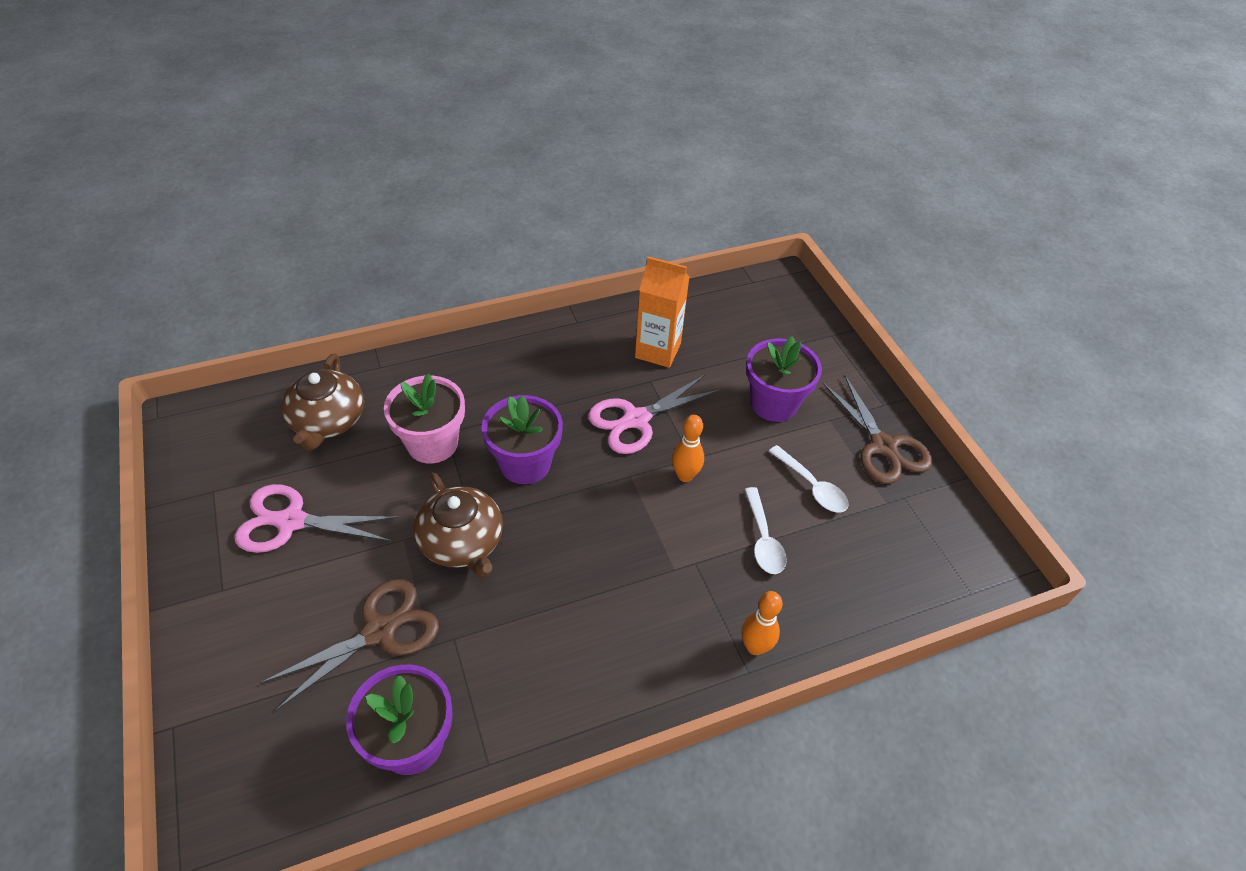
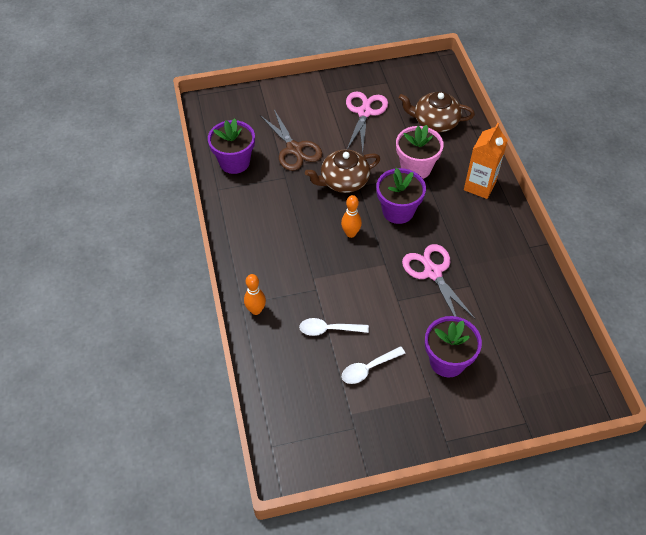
camera: 100 degrees right, 5 degrees up
(658, 351) = (501, 294): orange carton -> orange carton (479, 186)
(685, 476) = (383, 294): orange bowling pin -> orange bowling pin (350, 233)
(884, 446) = (402, 428): brown scissors -> none

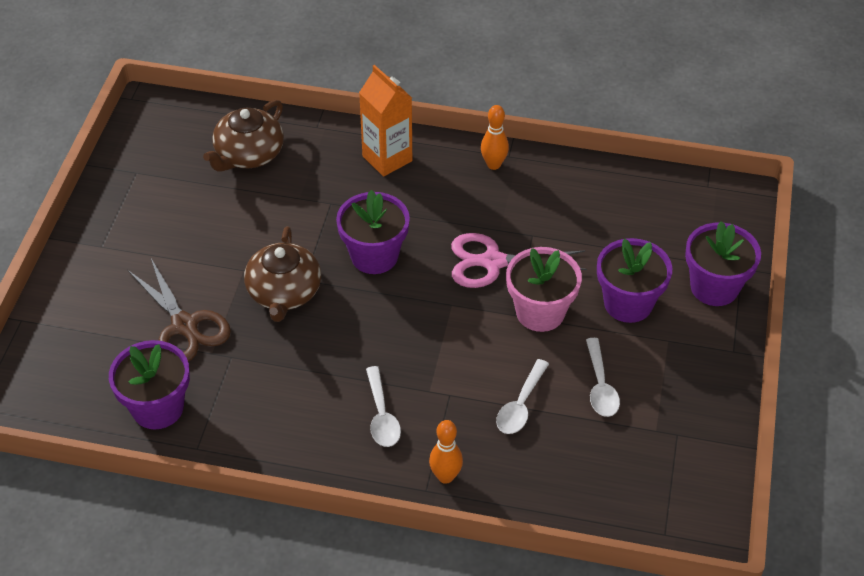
camera: 65 degrees left, 5 degrees down
(282, 262) = (382, 415): none -> white spoon
(294, 149) = (185, 325): brown scissors -> brown scissors turned 60 degrees clockwise
(350, 233) = (380, 320): orange bowling pin -> orange bowling pin (493, 164)
(364, 112) = (174, 220): pink scissors -> none
(416, 168) = (314, 207): pink flower pot -> pink flower pot (540, 312)
(496, 410) = (714, 287): none -> purple flower pot

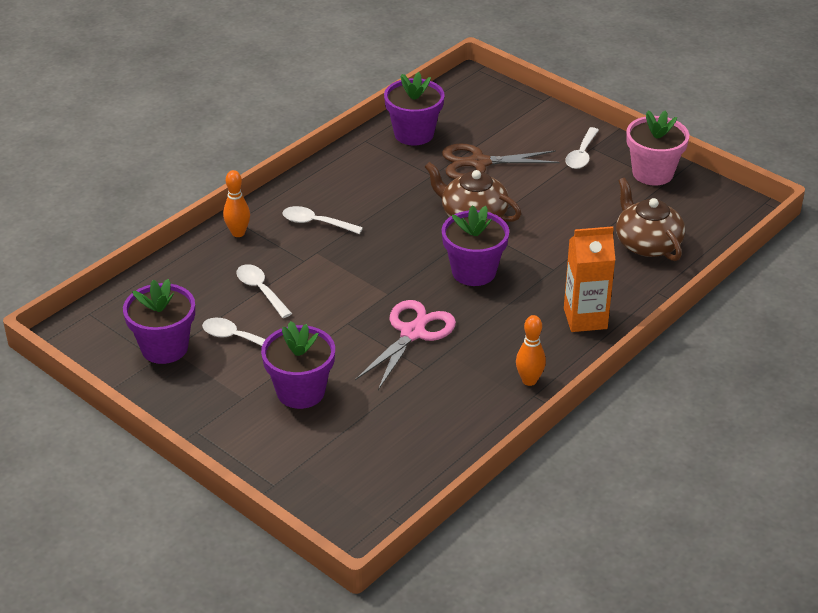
camera: 120 degrees right, 10 degrees down
(120, 249) = (581, 155): none -> white spoon
(540, 312) = (337, 337): pink flower pot -> pink flower pot (652, 173)
(714, 287) = (269, 454): purple flower pot -> purple flower pot (164, 348)

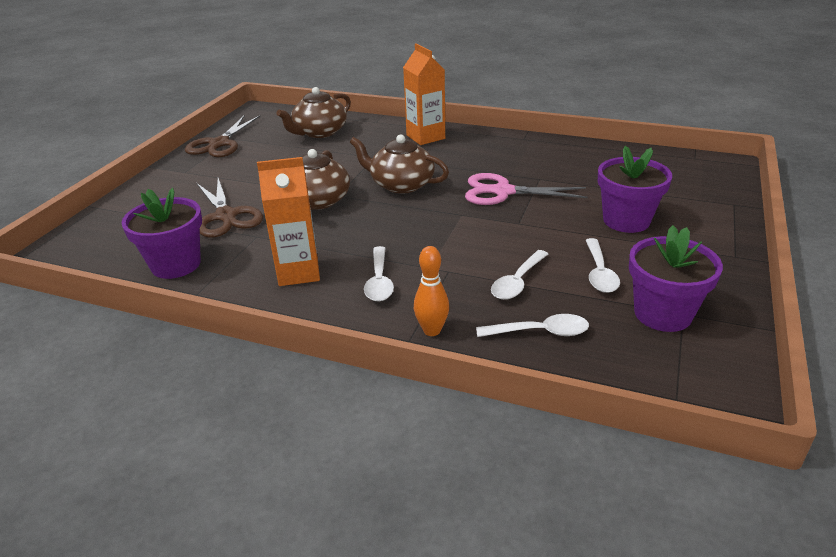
camera: 110 degrees left, 5 degrees down
(359, 188) = (298, 272): none -> orange carton
(474, 272) = (401, 184): purple flower pot -> brown teapot
(529, 380) = (510, 142): orange bowling pin -> none
(581, 155) = (198, 173): white spoon -> white spoon (540, 332)
(652, 173) = (219, 144): pink flower pot -> brown scissors

